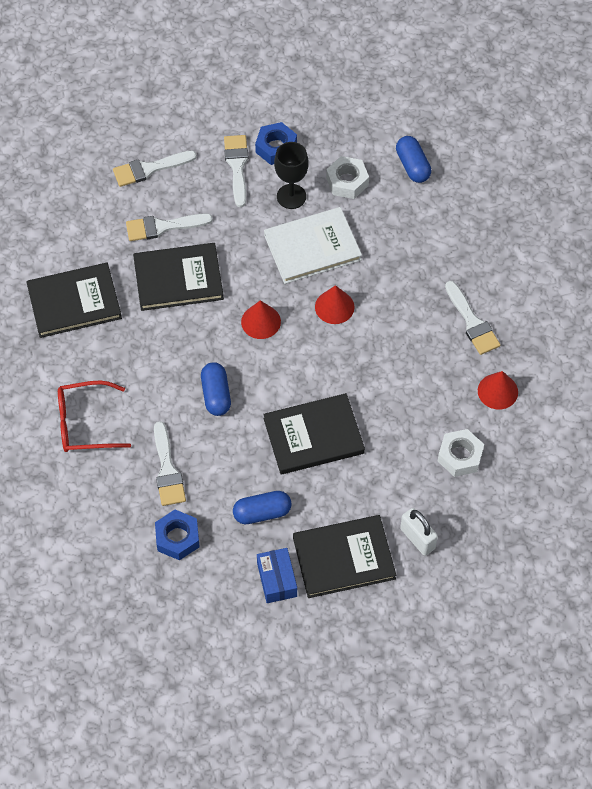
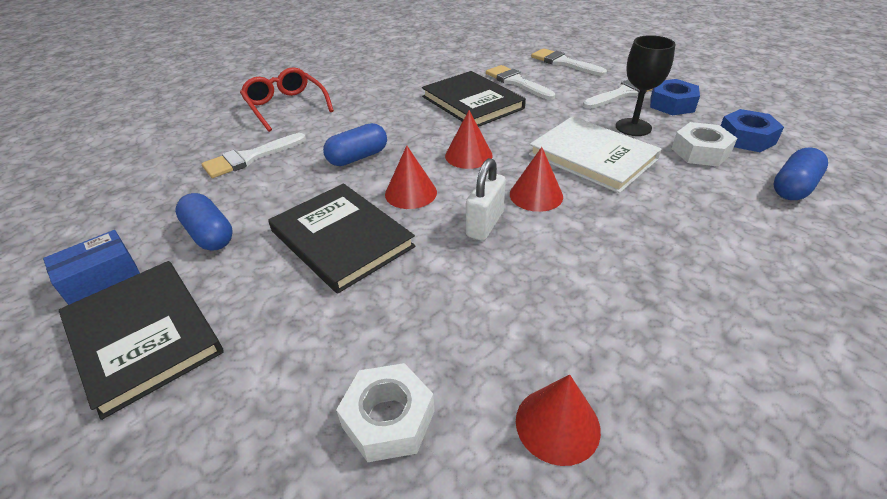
camera: 65 degrees right, 20 degrees down
(74, 302) = (404, 71): black book -> none
(177, 538) = (162, 188): blue nut -> blue nut (746, 138)
(286, 378) = (411, 193): none -> red cone
(417, 538) = (193, 421): white padlock -> white padlock (485, 224)
(472, 322) = (650, 333): white brush -> none

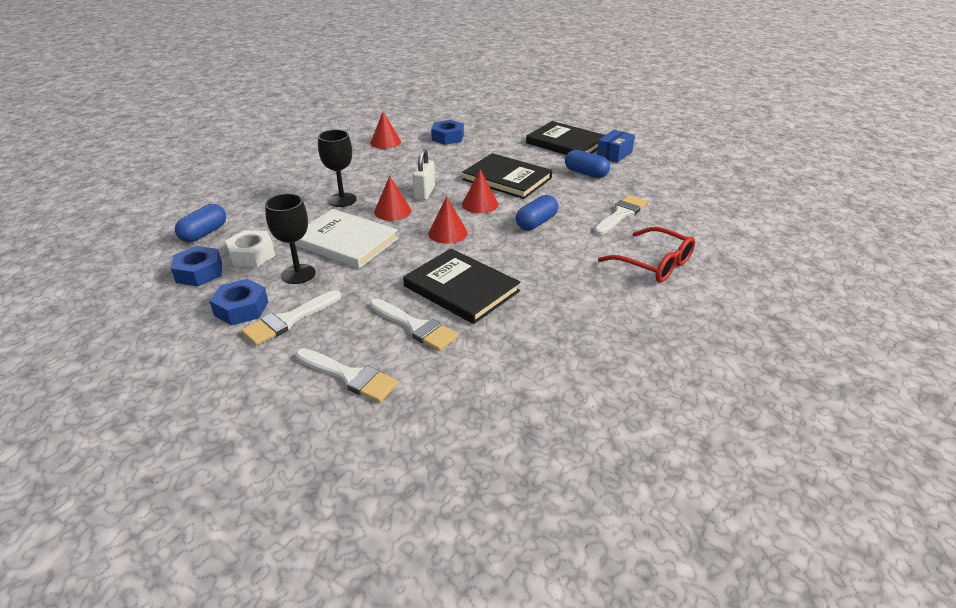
camera: 165 degrees right, 5 degrees down
(388, 419) = (447, 137): white nut -> blue nut
(617, 225) = (342, 200): none -> black goblet

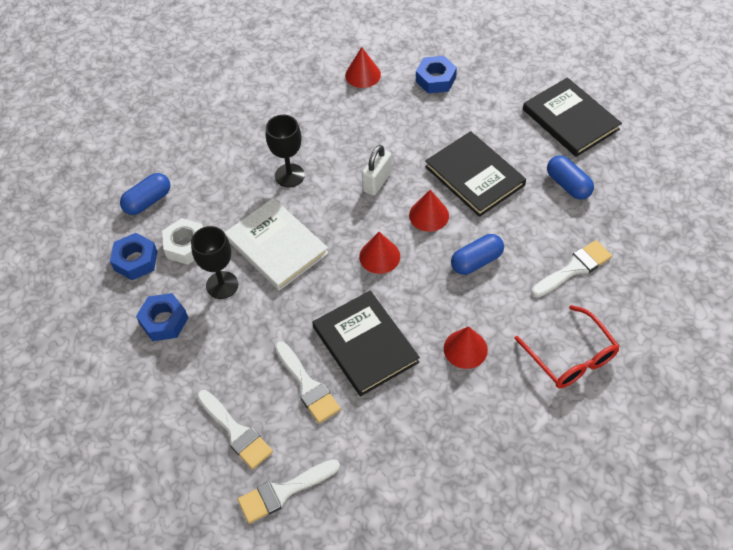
camera: 20 degrees right, 20 degrees up
(288, 320) = (201, 347): white brush -> white brush (283, 492)
(392, 211) = (335, 206): red cone -> red cone (465, 349)
(614, 154) = (619, 154): blue box -> none

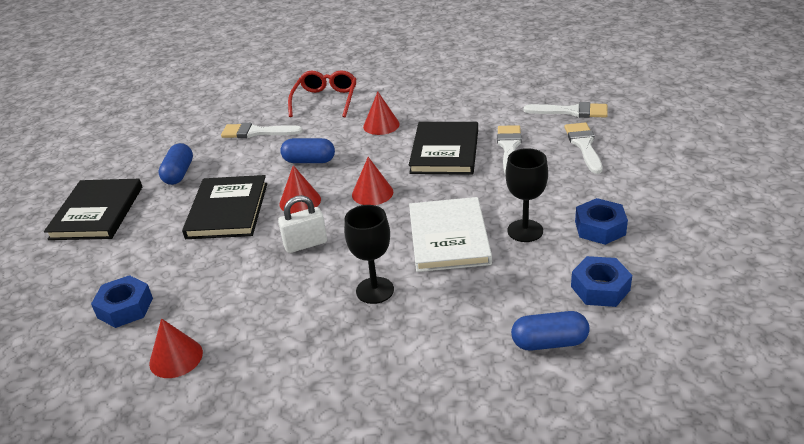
camera: 140 degrees left, 20 degrees down
(186, 246) = (536, 277): white nut -> none

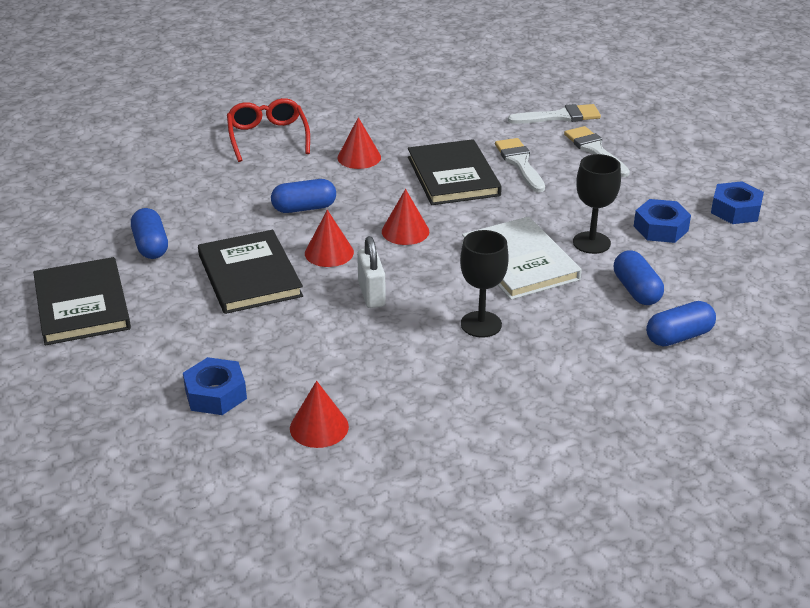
camera: 25 degrees left, 0 degrees up
(256, 132) = (210, 185): white brush -> none
(305, 244) = (371, 294): white padlock -> white padlock turned 60 degrees counterclockwise
(537, 285) = (636, 290): none -> blue capsule
(600, 288) = (694, 282): blue nut -> blue nut (735, 210)

